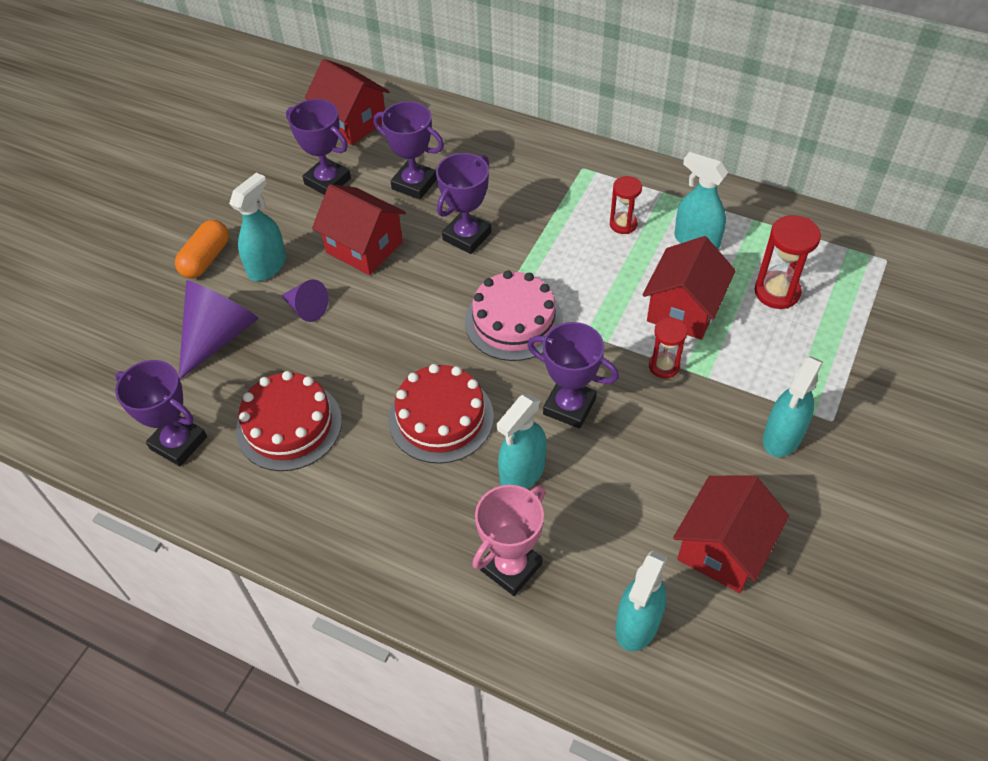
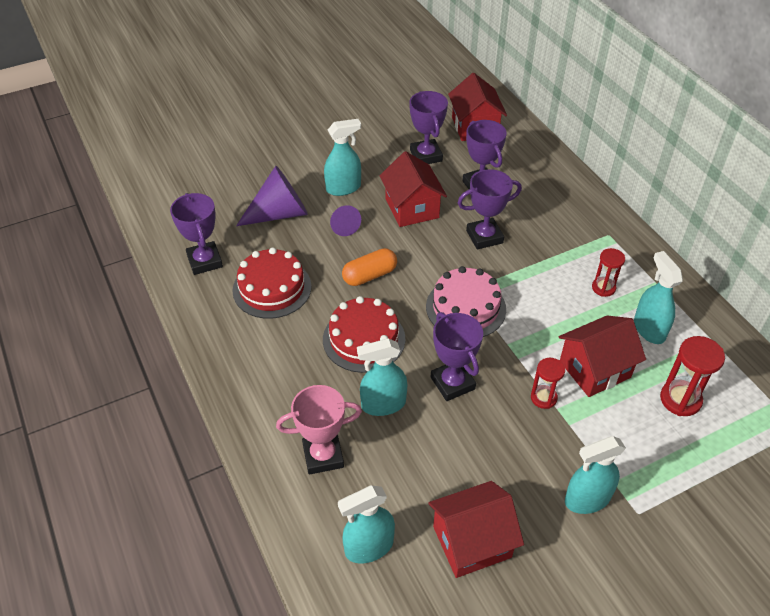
camera: 35 degrees right, 5 degrees down
(206, 259) = (312, 165): orange capsule -> orange capsule (369, 275)

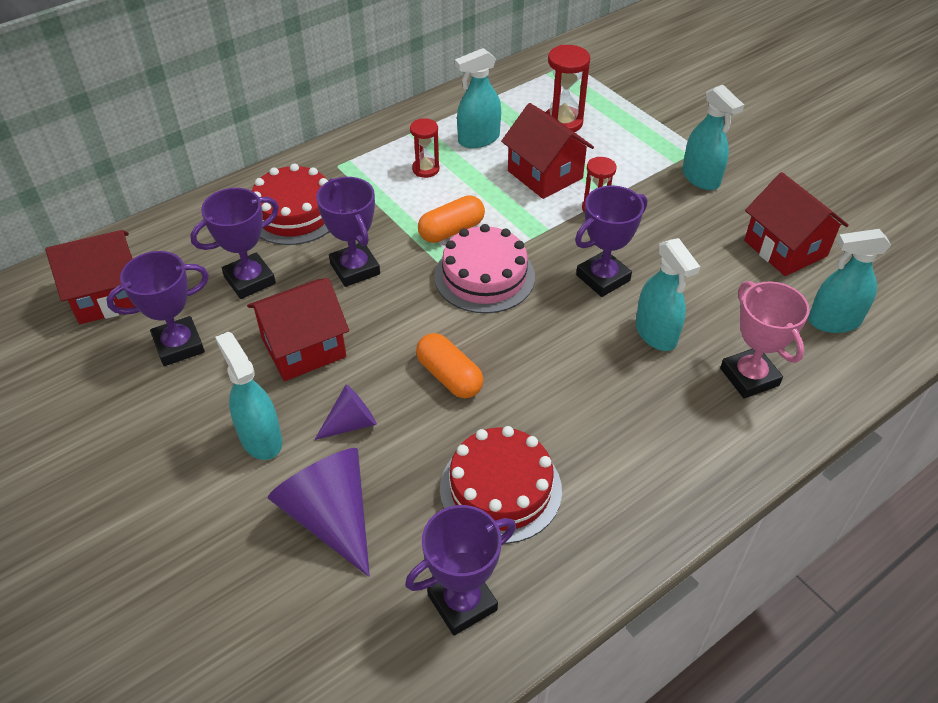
camera: 100 degrees left, 0 degrees up
(364, 339) = (564, 366): red cake -> red cake (294, 213)
(369, 547) = (833, 321): turquoise spray bottle -> turquoise spray bottle turned 120 degrees clockwise
(522, 295) = (451, 230): none -> orange capsule

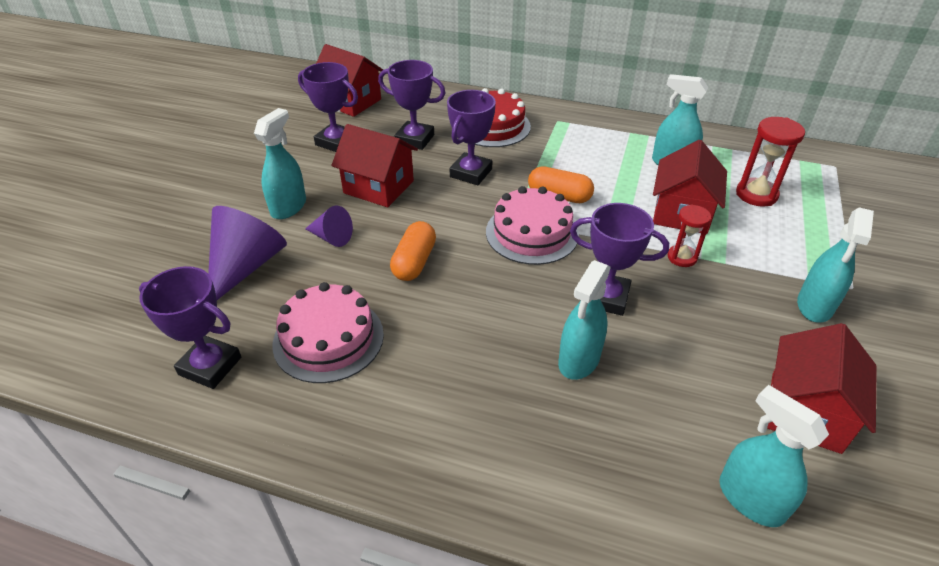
camera: 55 degrees right, 5 degrees down
(425, 169) = (605, 156): red hourglass -> none
(500, 489) = (328, 339): red cake -> pink cake
(749, 377) = (595, 454): pink trophy -> none

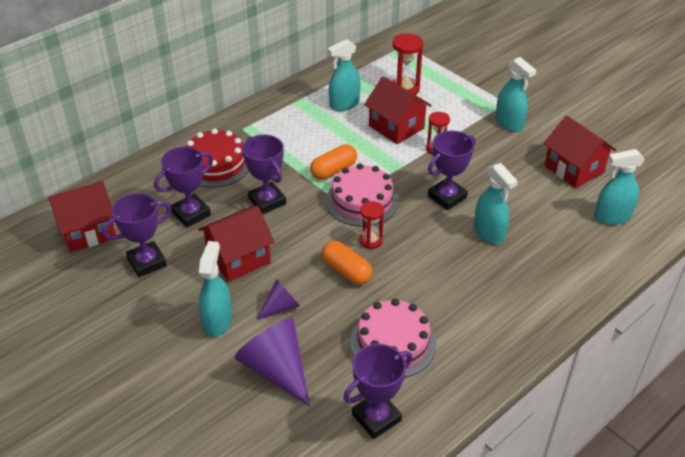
camera: 60 degrees left, 0 degrees up
(288, 207) = (217, 321): turquoise spray bottle -> turquoise spray bottle turned 45 degrees clockwise
(475, 263) = (371, 241): none -> red hourglass

